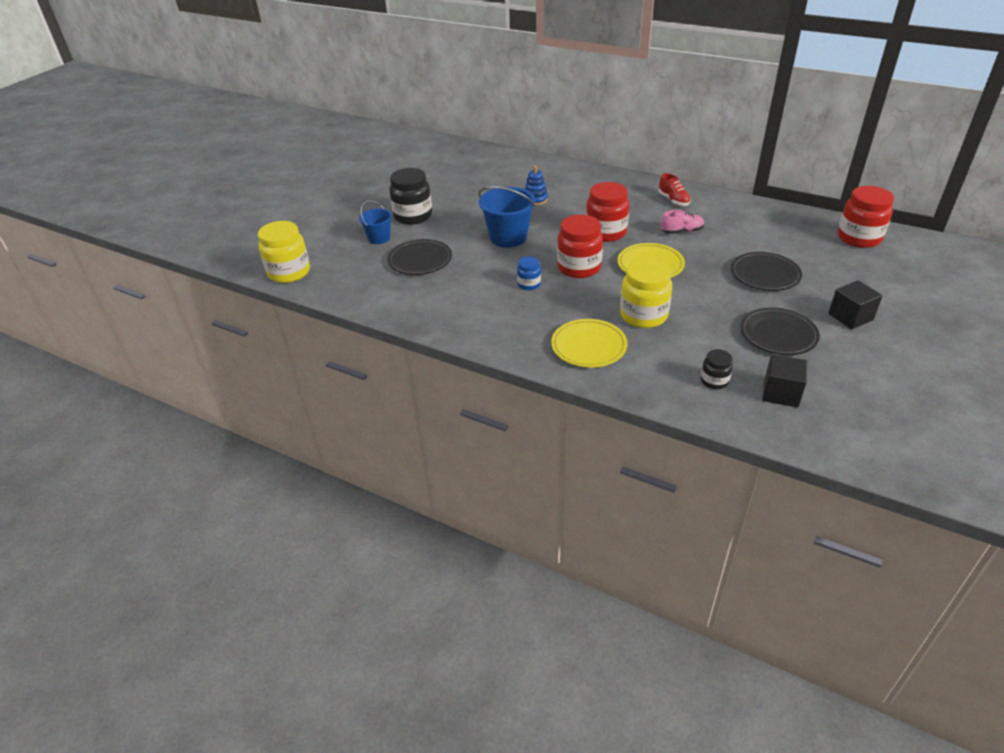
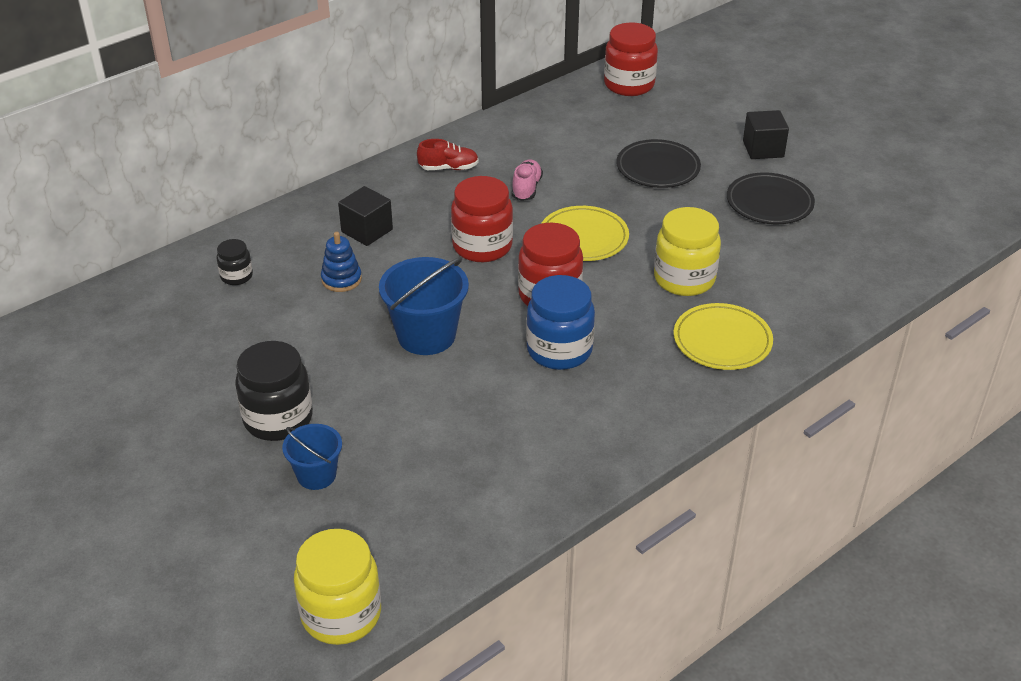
camera: 70 degrees left, 0 degrees up
(420, 260) = (421, 442): black plate -> none
(529, 284) = (559, 350): blue jar -> blue jar, size x1.90
(714, 381) = (826, 272): black jar -> black jar (236, 276)
(781, 393) = (862, 239): black cube -> black cube (367, 231)

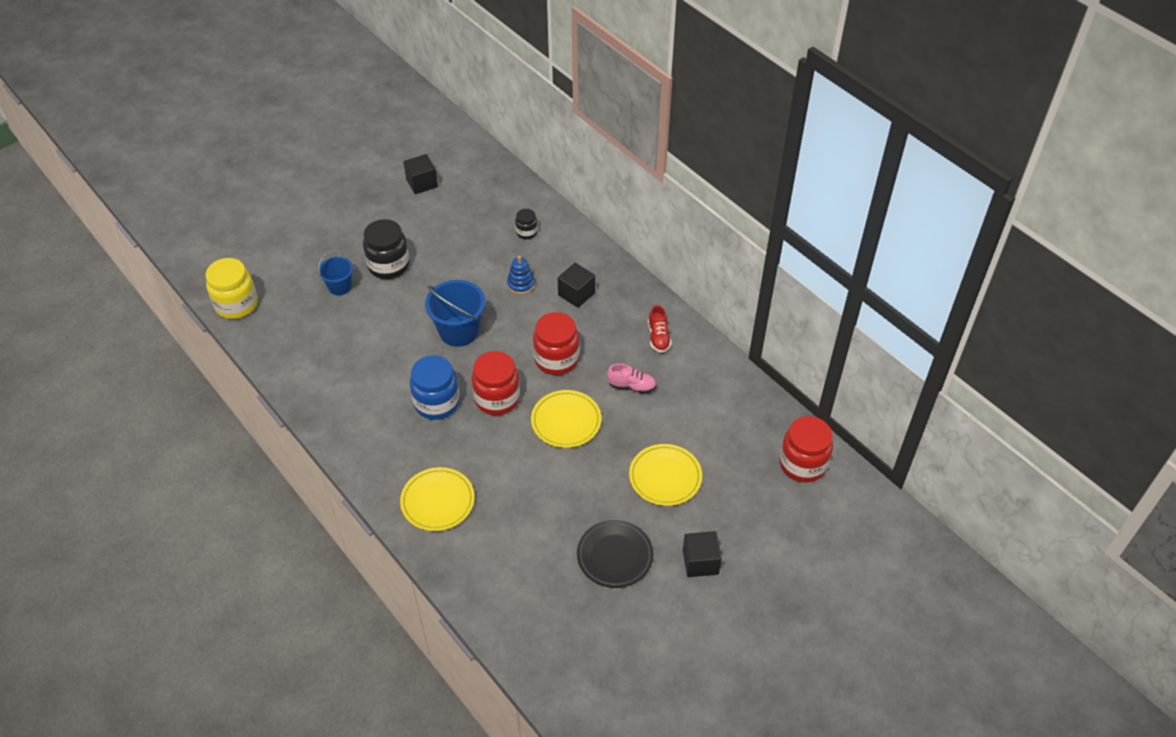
camera: 90 degrees right, 10 degrees up
(88, 392) = (422, 183): none -> black cube
(658, 168) = (665, 477): black plate -> yellow plate
(684, 279) = (512, 483): yellow jar -> none

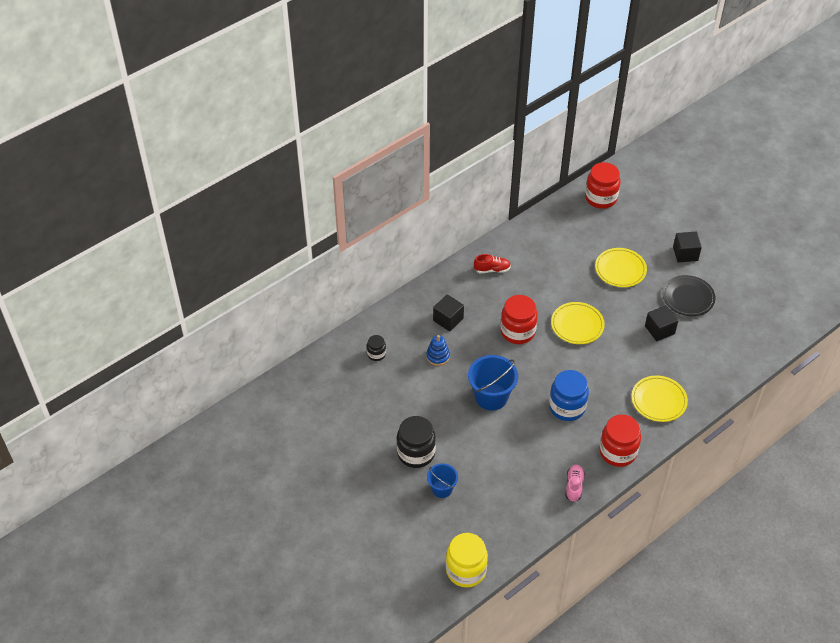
camera: 90 degrees left, 0 degrees up
(422, 183) = (308, 436): black cube -> black cube (659, 330)
(497, 399) = (559, 368): red jar -> red jar (618, 452)
(632, 386) = (541, 286): pink shoe -> pink shoe (574, 486)

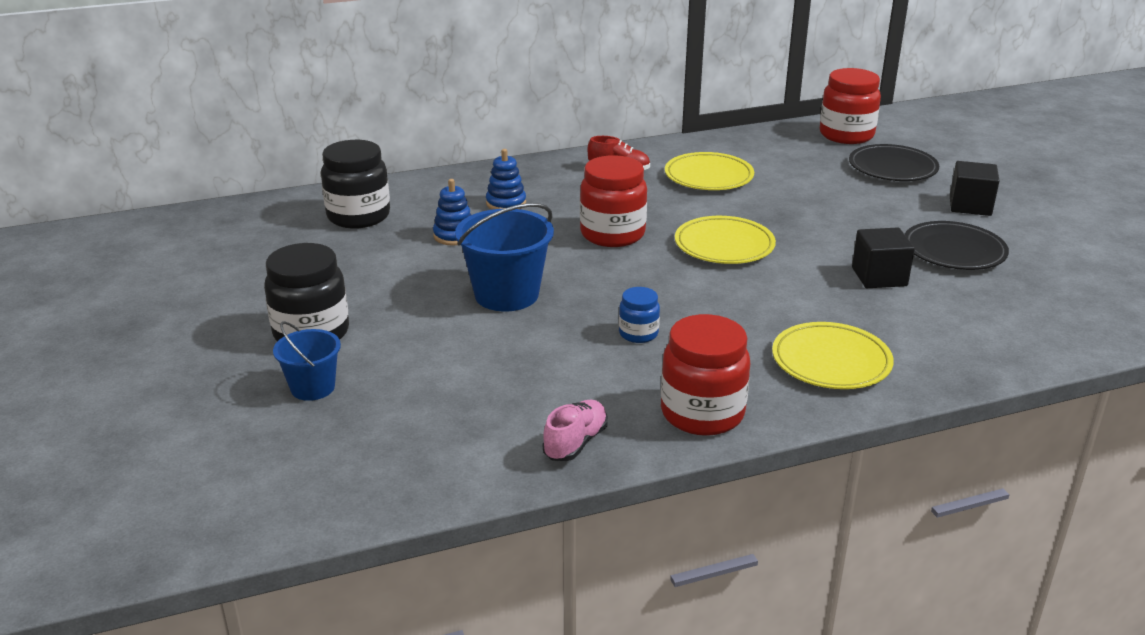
camera: 20 degrees right, 20 degrees down
(376, 354) = (358, 216): black jar -> black jar, size x1.90
(448, 319) = (506, 203): black cube -> blue stacking toy
(466, 570) = (243, 518): yellow jar -> none
(567, 407) = (638, 334): blue jar -> blue jar, size x0.53
(620, 269) = (840, 203): yellow plate -> yellow plate (708, 176)
(636, 227) = (892, 168): none -> black plate

